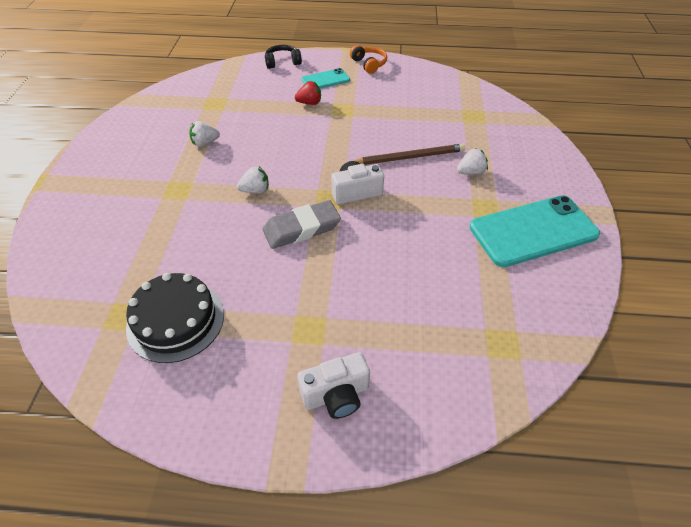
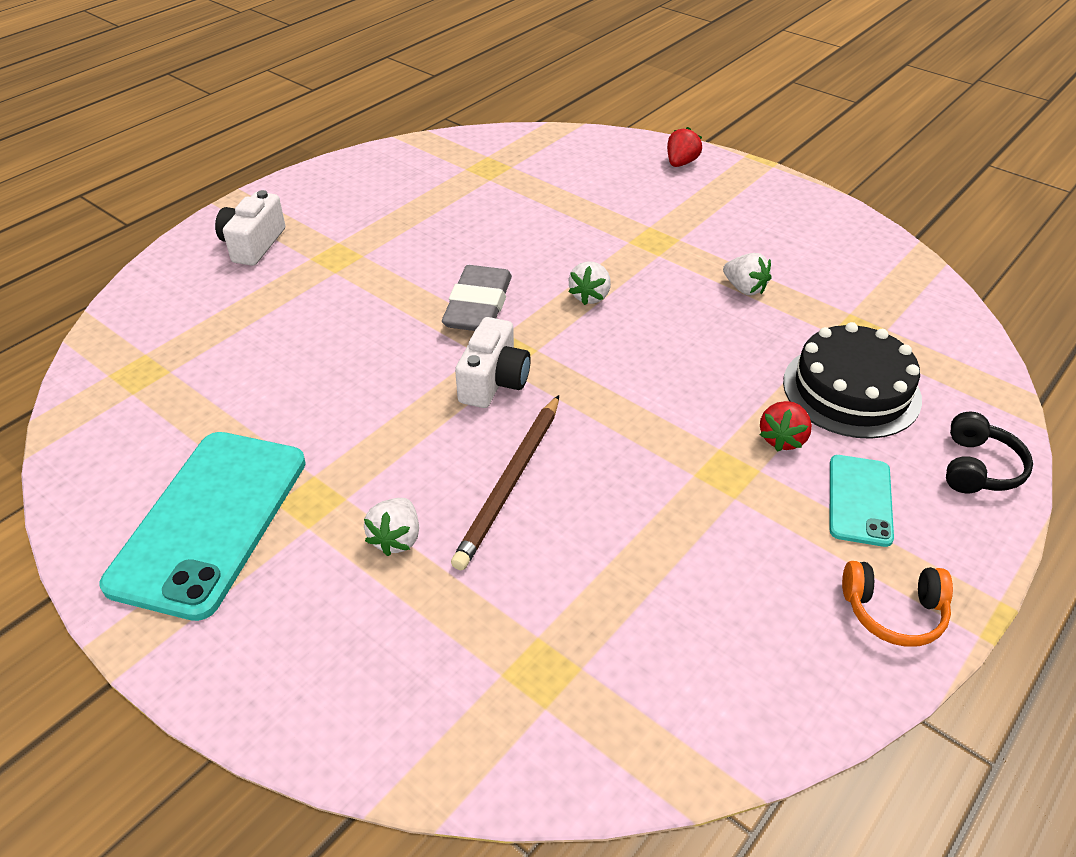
camera: 125 degrees right, 5 degrees down
(63, 214) = (681, 163): none -> red strawberry
(175, 320) = (447, 190): black cake -> black cake (851, 390)
(205, 143) = (744, 288): white strawberry -> white strawberry turned 120 degrees clockwise

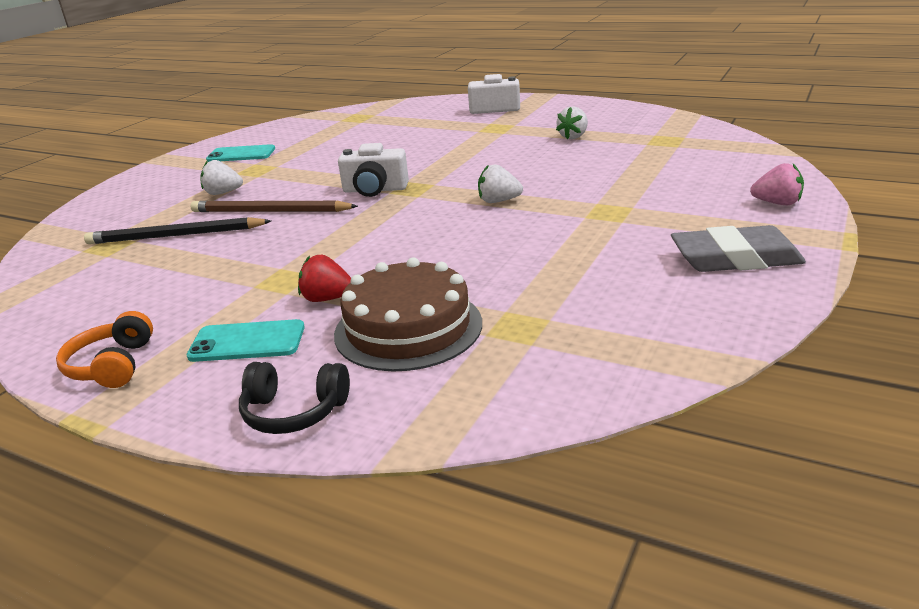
camera: 80 degrees right, 15 degrees down
(210, 521) = (241, 154): turquoise phone -> turquoise phone, size x0.51
(478, 306) = (462, 171): grey eraser -> grey eraser (735, 258)
(545, 586) = (175, 236): none -> black pencil
(681, 163) = (777, 203): red strawberry -> pink strawberry
(744, 288) = (556, 259): white strawberry -> white strawberry (573, 137)
(851, 390) = (408, 328): black cake -> brown cake

